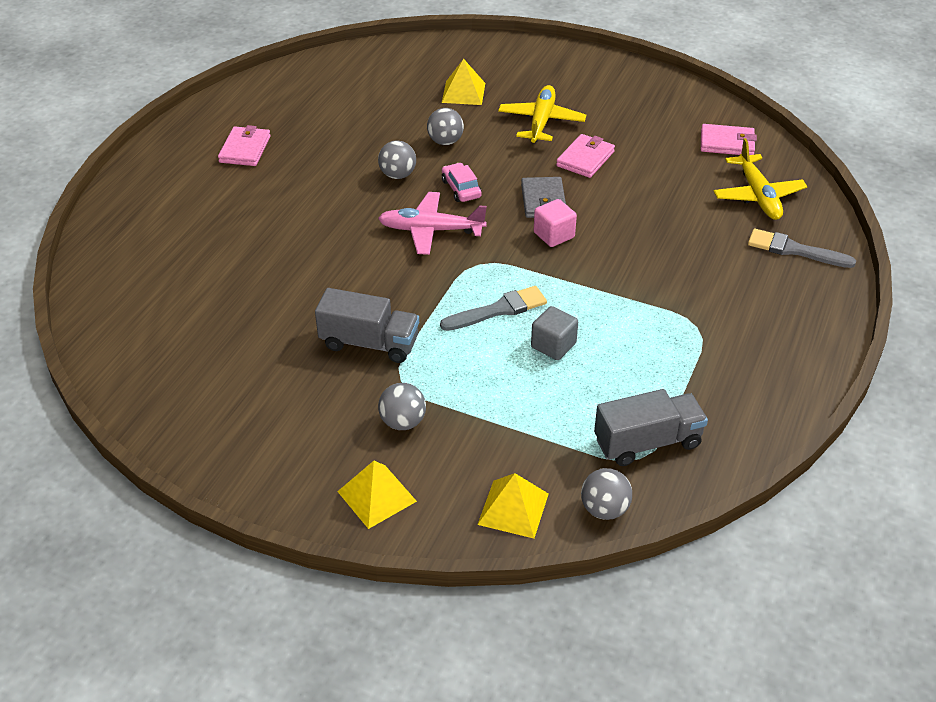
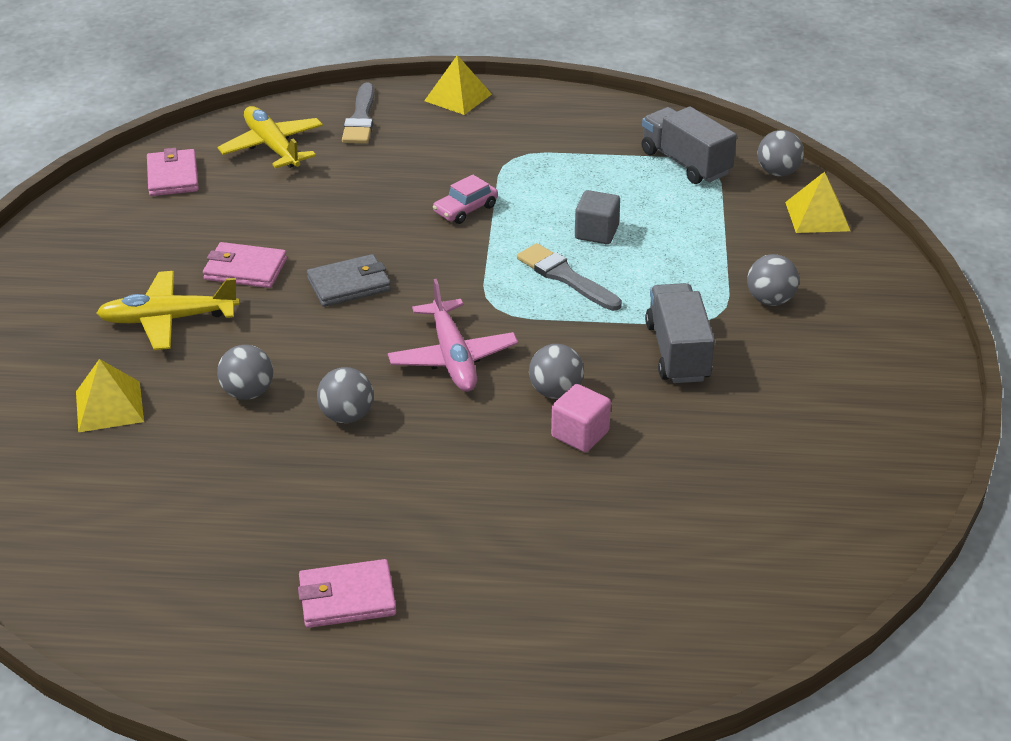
camera: 110 degrees left, 5 degrees down
(364, 268) = (555, 392): none -> grey ball
(377, 496) = (870, 292): yellow pyramid -> yellow pyramid (458, 97)
(461, 189) = (353, 353): pink car -> pink car (465, 209)
(554, 235) = (413, 265): pink cube -> pink cube (580, 434)
(757, 195) = (272, 147): yellow plane -> yellow plane turned 90 degrees counterclockwise

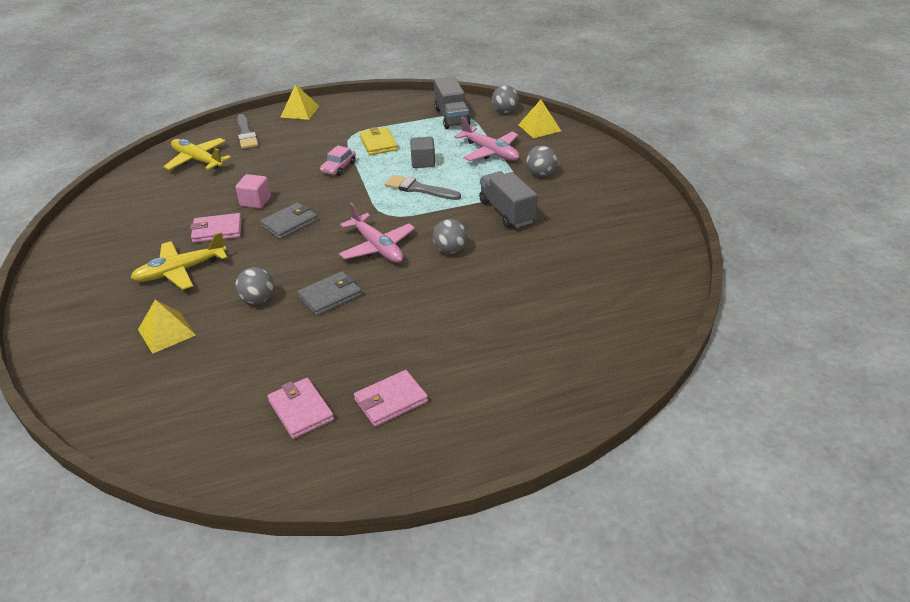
camera: 20 degrees left, 0 degrees up
(173, 176) = (140, 190): pink wallet -> pink wallet (301, 410)
(347, 416) = (330, 296): grey ball -> grey wallet
(546, 183) = (378, 143): none -> yellow wallet
(580, 434) = (478, 269): pink cube -> pink cube (255, 201)
(685, 163) = (451, 117): grey truck -> grey truck turned 135 degrees counterclockwise
(711, 240) = (490, 152): none -> pink plane

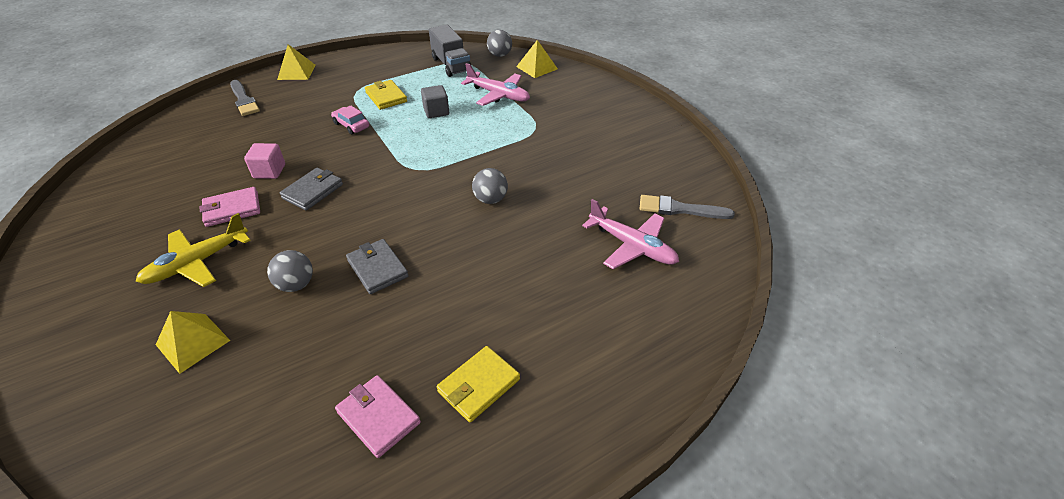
camera: 15 degrees left, 5 degrees up
(198, 160) = (195, 133): yellow plane -> none
(330, 296) = (377, 268): grey wallet -> grey wallet turned 75 degrees counterclockwise
(338, 167) = (351, 125): pink car -> pink car turned 120 degrees clockwise
(377, 247) = (414, 206): pink plane -> pink plane (631, 246)
(391, 401) = (479, 385): pink wallet -> yellow wallet
(419, 189) = (440, 139): grey brush -> grey brush (679, 209)
(507, 212) = (534, 153): grey truck -> none
(541, 174) = (553, 111): grey ball -> none

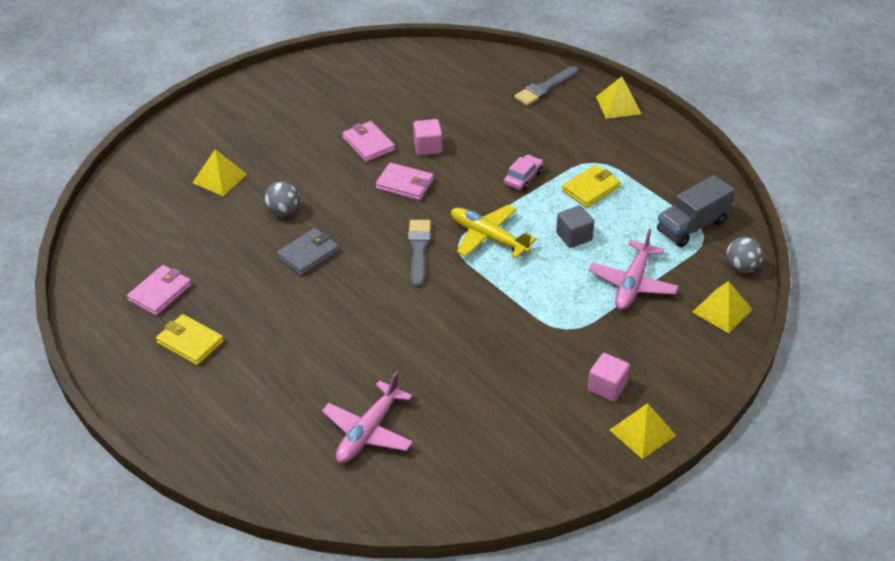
camera: 80 degrees right, 0 degrees up
(198, 262) = (300, 149): yellow plane -> yellow plane (488, 237)
(313, 191) = (404, 184): grey wallet -> pink wallet
(490, 199) = (420, 311): grey ball -> none
(598, 120) = (607, 387): none -> pink cube
(642, 112) = (642, 432): none -> yellow pyramid
(679, 209) = (438, 473): grey brush -> grey brush (418, 250)

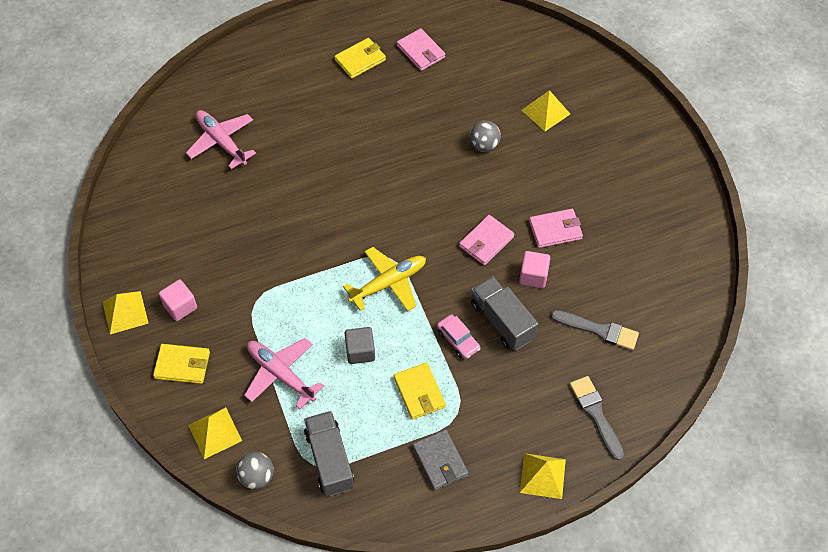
camera: 110 degrees right, 15 degrees up
(308, 254) = (423, 150): grey wallet -> grey wallet (440, 461)
(418, 250) = (395, 227): grey brush -> grey brush (599, 330)
(487, 156) = (502, 321): none -> grey truck
(671, 360) = (182, 365): none -> yellow wallet

